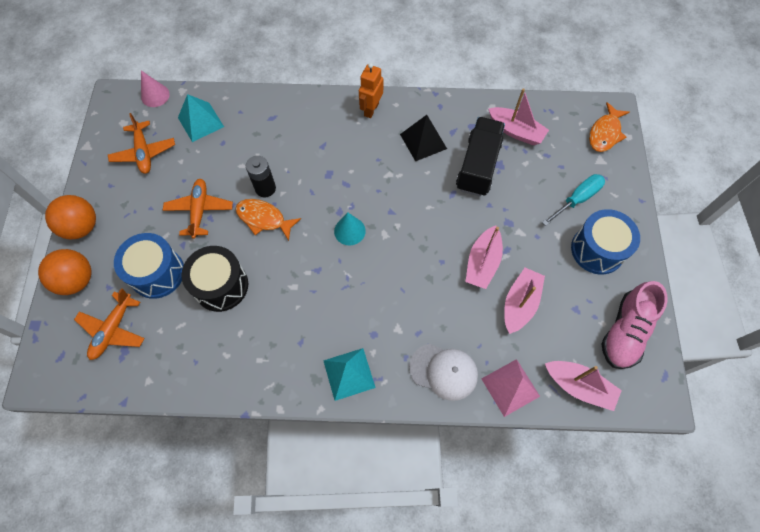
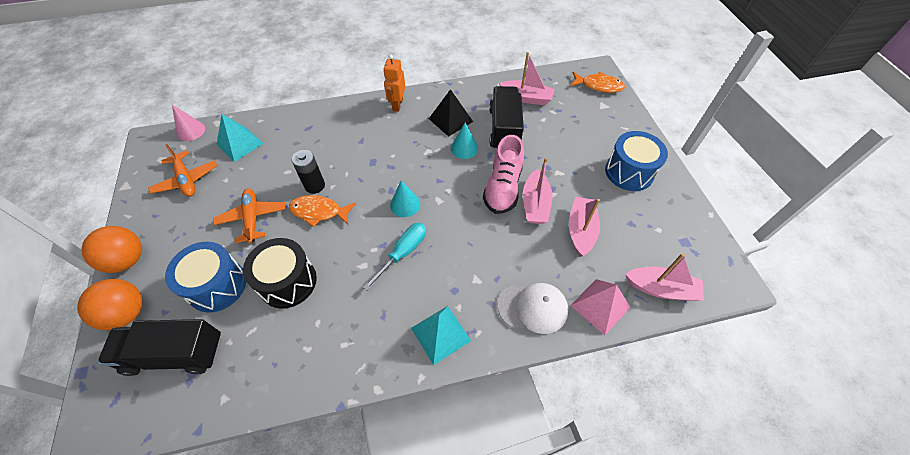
camera: 15 degrees left, 10 degrees down
(113, 329) = (175, 354): orange plane -> black truck
(428, 179) = (464, 148): none -> turquoise cone
(577, 199) = (596, 137): turquoise screwdriver -> turquoise screwdriver (403, 253)
(605, 133) = (599, 86): orange fish -> orange fish turned 90 degrees counterclockwise
(625, 331) = (680, 232): pink shoe -> pink shoe (503, 187)

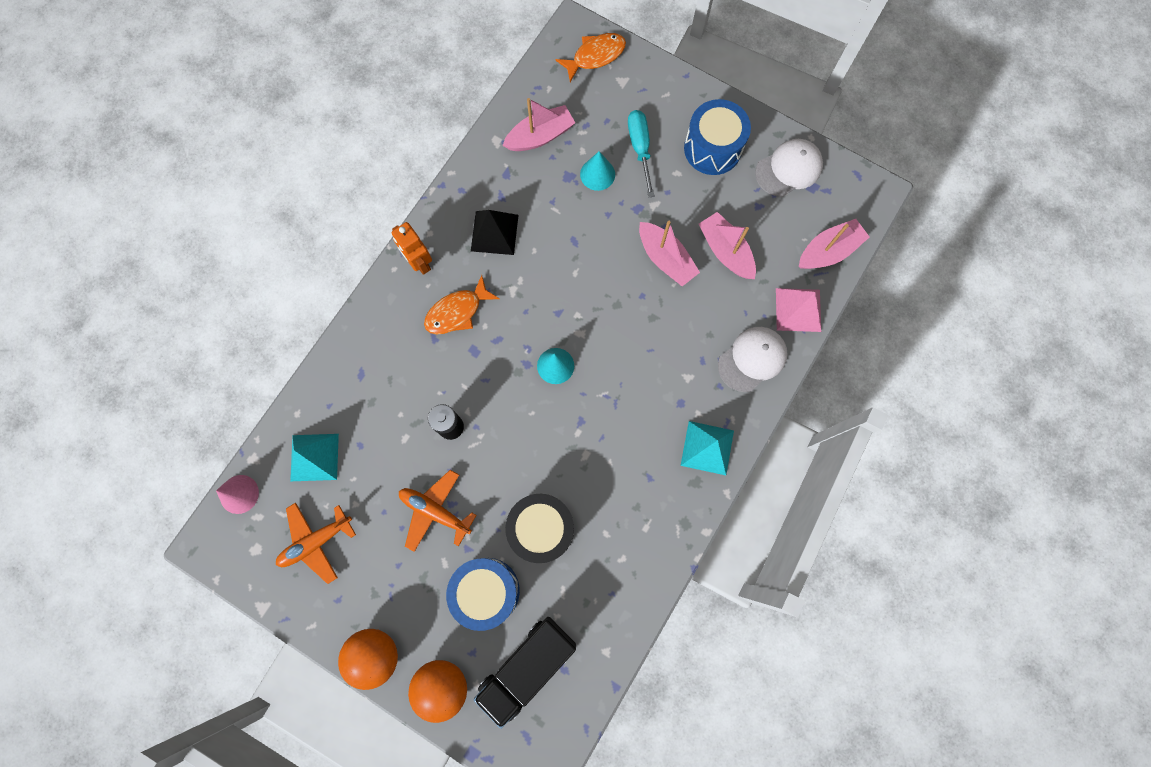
camera: 45 degrees left, 20 degrees up
(186, 180) = (316, 542): orange plane -> orange plane turned 135 degrees clockwise
(319, 212) = (488, 446): orange fish -> orange fish (457, 312)
(403, 253) = (605, 412): turquoise screwdriver -> turquoise screwdriver (640, 149)
(464, 148) = (543, 255): turquoise cone -> turquoise cone (597, 174)
(503, 187) = (622, 267): pink shoe -> none
(504, 129) = (557, 197): black truck -> none
(675, 219) = (788, 169): none -> white cap

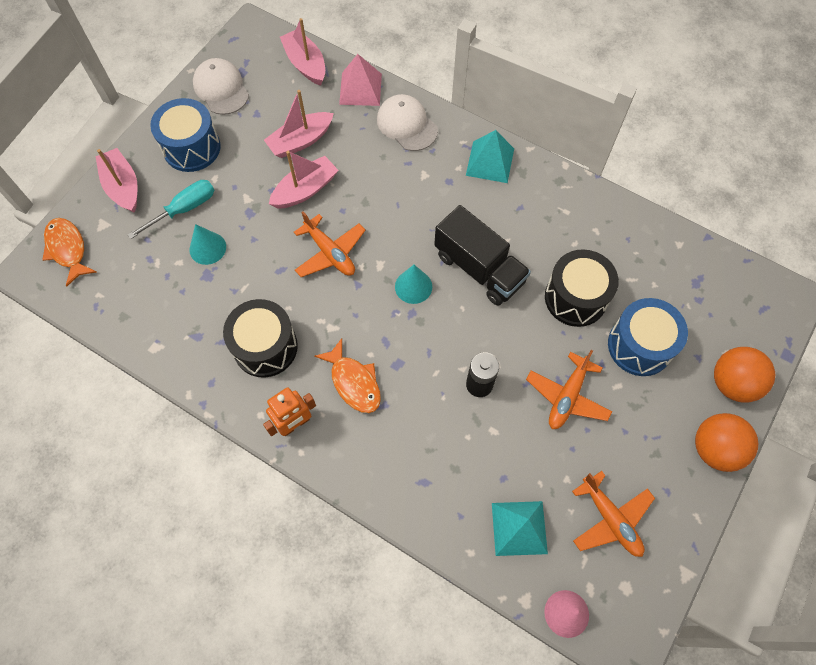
camera: 90 degrees left, 10 degrees down
(494, 233) = (265, 347): black pyramid -> black drum
(527, 666) = (703, 309): black truck -> black truck (479, 268)
(540, 136) = (156, 303): pink boat -> pink boat (123, 186)
(593, 286) = (330, 253): none -> orange plane
(640, 149) = (184, 209): turquoise screwdriver -> turquoise screwdriver turned 150 degrees clockwise

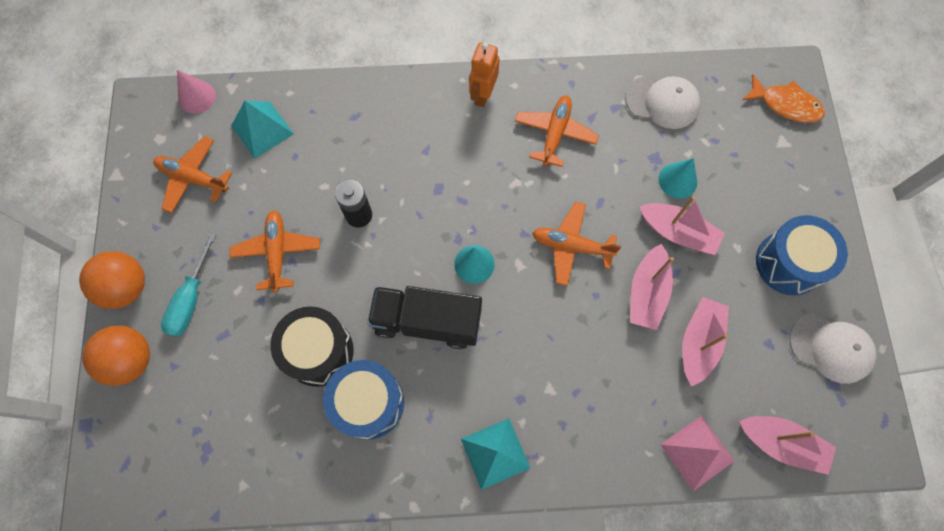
camera: 145 degrees right, 5 degrees up
(123, 186) = (805, 185): pink boat -> pink boat (677, 232)
(184, 209) = (732, 200): turquoise screwdriver -> turquoise screwdriver (191, 299)
(265, 347) = (555, 134): black drum -> orange plane
(354, 382) = (462, 152): orange fish -> none
(407, 125) = (613, 439): white cap -> white cap (662, 102)
(639, 346) = (234, 342): blue drum -> blue drum (368, 403)

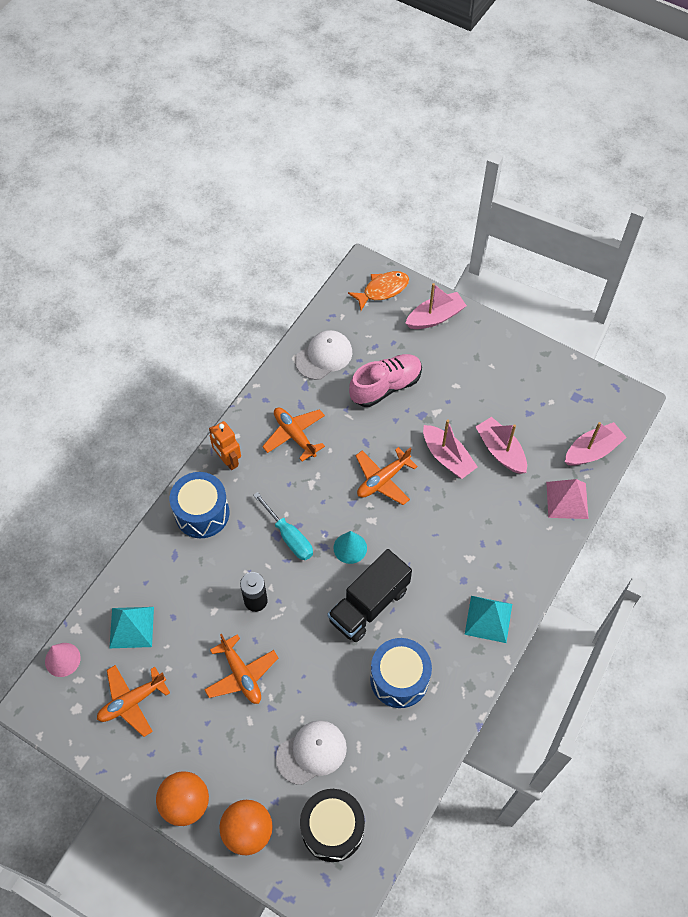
camera: 55 degrees left, 10 degrees down
(191, 299) = (231, 759): turquoise screwdriver -> turquoise screwdriver (289, 536)
(277, 252) = (241, 674): orange plane -> orange plane turned 150 degrees counterclockwise
(318, 351) = (338, 690): black drum -> black drum (332, 829)
(677, 180) = (385, 386): turquoise cone -> pink shoe
(677, 232) = (421, 412): pink boat -> pink boat (435, 317)
(789, 263) = (487, 365): blue drum -> blue drum (202, 513)
(831, 348) = (554, 382): white cap -> white cap (311, 752)

